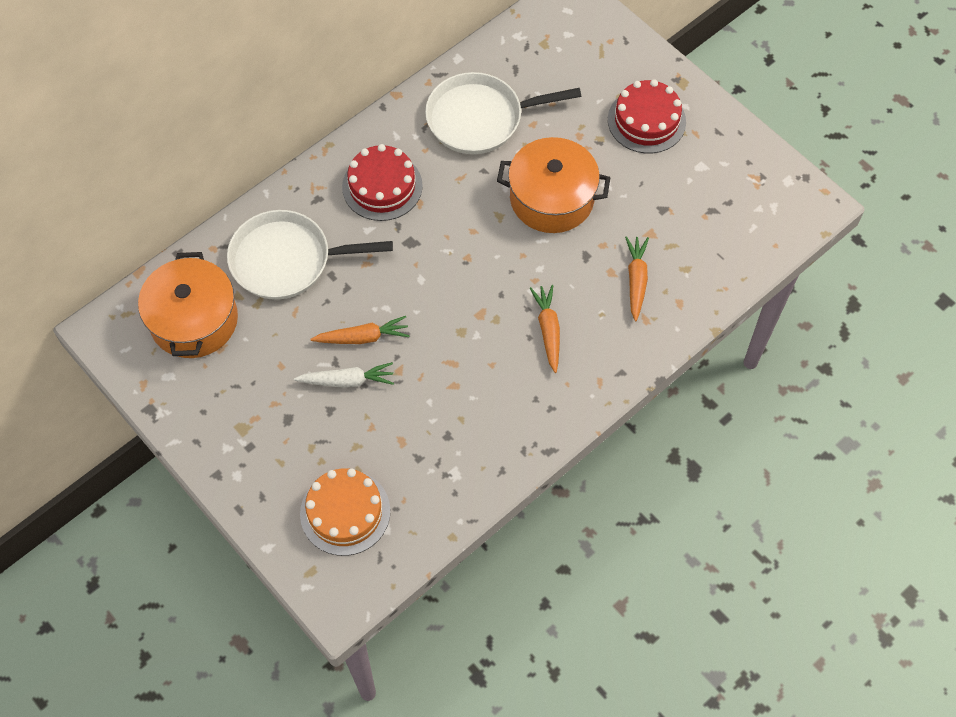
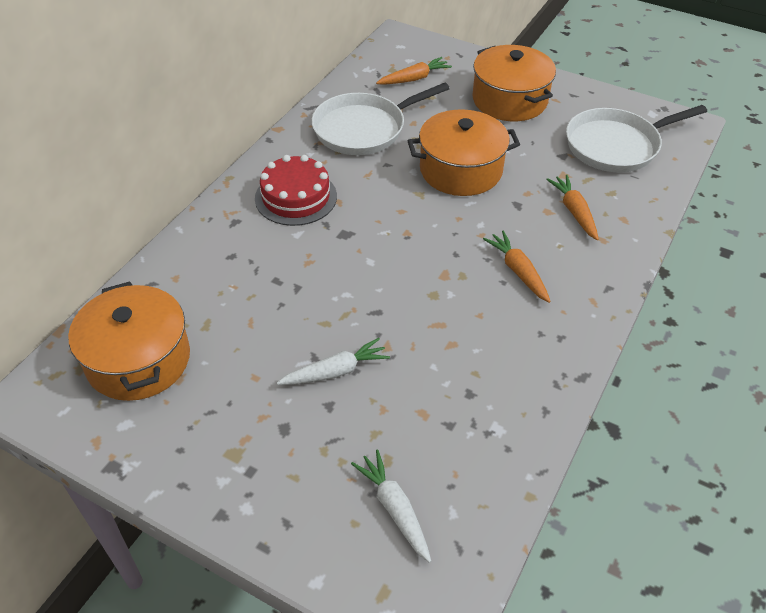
camera: 20 degrees left, 15 degrees down
(286, 260) = (223, 279): white pan -> white pan (616, 145)
(345, 512) = (394, 509): orange cake -> white carrot
(363, 337) = (334, 326): orange carrot -> orange carrot (414, 78)
(646, 120) = (509, 100): red cake -> orange pot

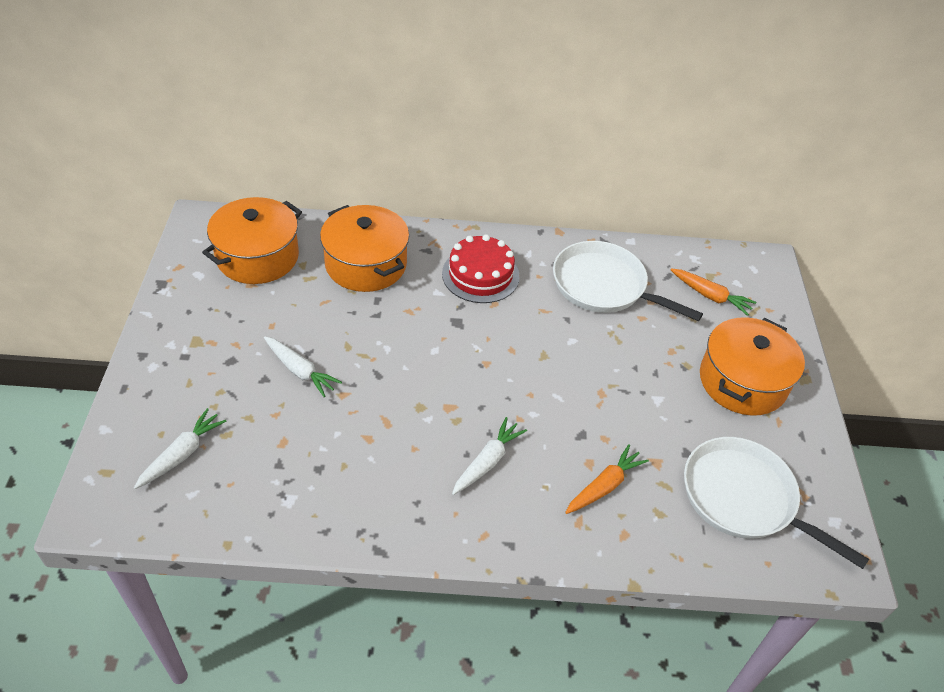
camera: 60 degrees right, 0 degrees up
(461, 170) = (599, 375): orange pot -> orange pot (366, 264)
(518, 271) = (487, 461): orange carrot -> white carrot

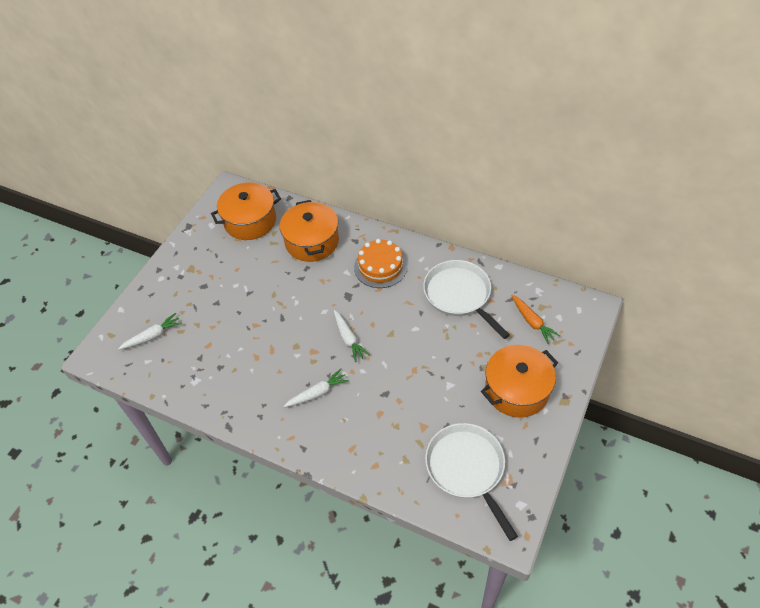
camera: 30 degrees right, 5 degrees up
(300, 371) = (239, 303): white carrot -> white carrot (349, 339)
(480, 275) = (380, 266): red cake -> orange cake
(604, 486) = (380, 431): orange carrot -> none

